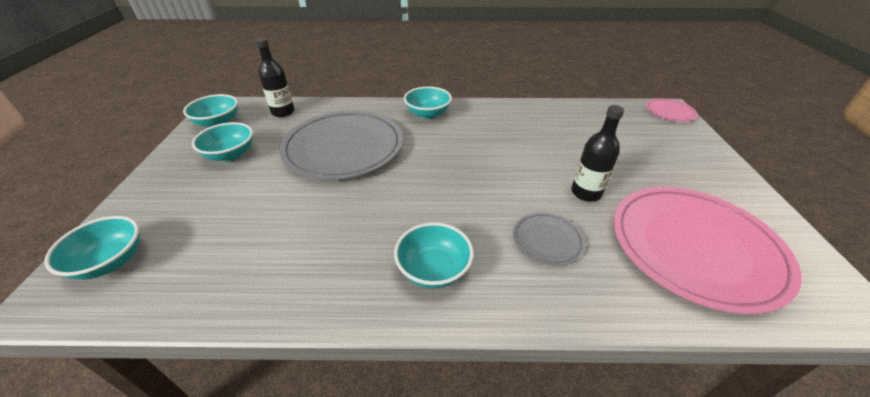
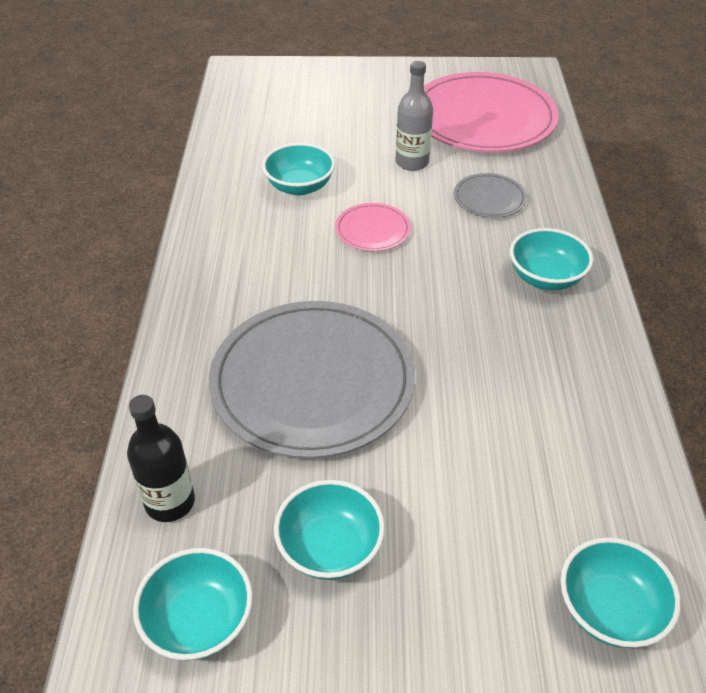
camera: 90 degrees left, 5 degrees up
(428, 114) = (214, 285): turquoise bowl -> turquoise bowl (300, 186)
(586, 193) = (412, 162): black bottle -> grey bottle
(669, 112) = (245, 72): pink plate -> pink plate (372, 230)

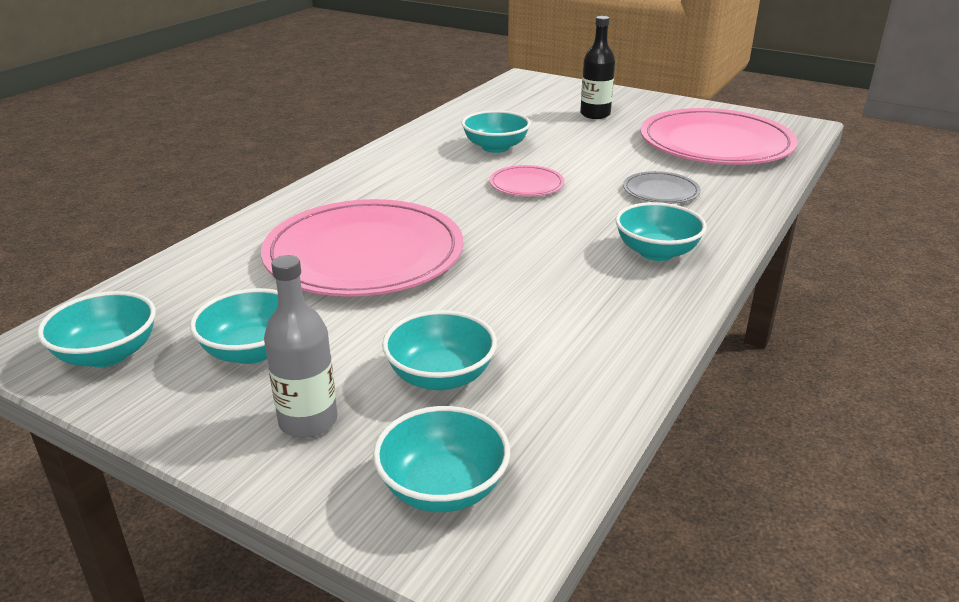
camera: 30 degrees right, 15 degrees down
(170, 502) = (174, 285): black bottle -> black bottle (595, 114)
(312, 382) = (364, 254): grey plate -> pink plate
(412, 162) = (612, 155): grey bottle -> grey bottle (308, 421)
(507, 497) = (440, 376): none -> turquoise bowl

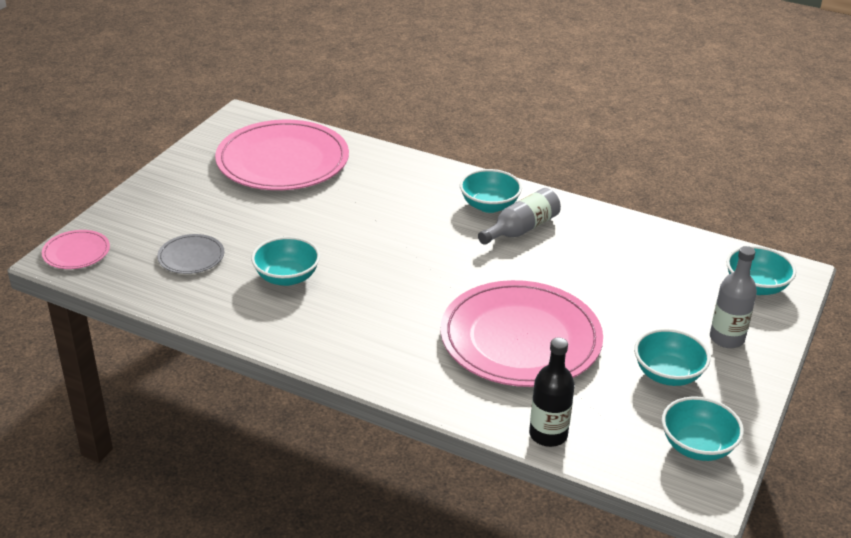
camera: 95 degrees left, 5 degrees up
(440, 376) = (665, 292): turquoise bowl -> none
(526, 184) = (376, 259): pink plate -> pink plate (76, 252)
(595, 114) = (198, 217): black bottle -> black bottle (548, 434)
(601, 271) = (521, 229): none -> grey bottle
(660, 191) = (385, 195): grey plate -> grey plate (191, 257)

